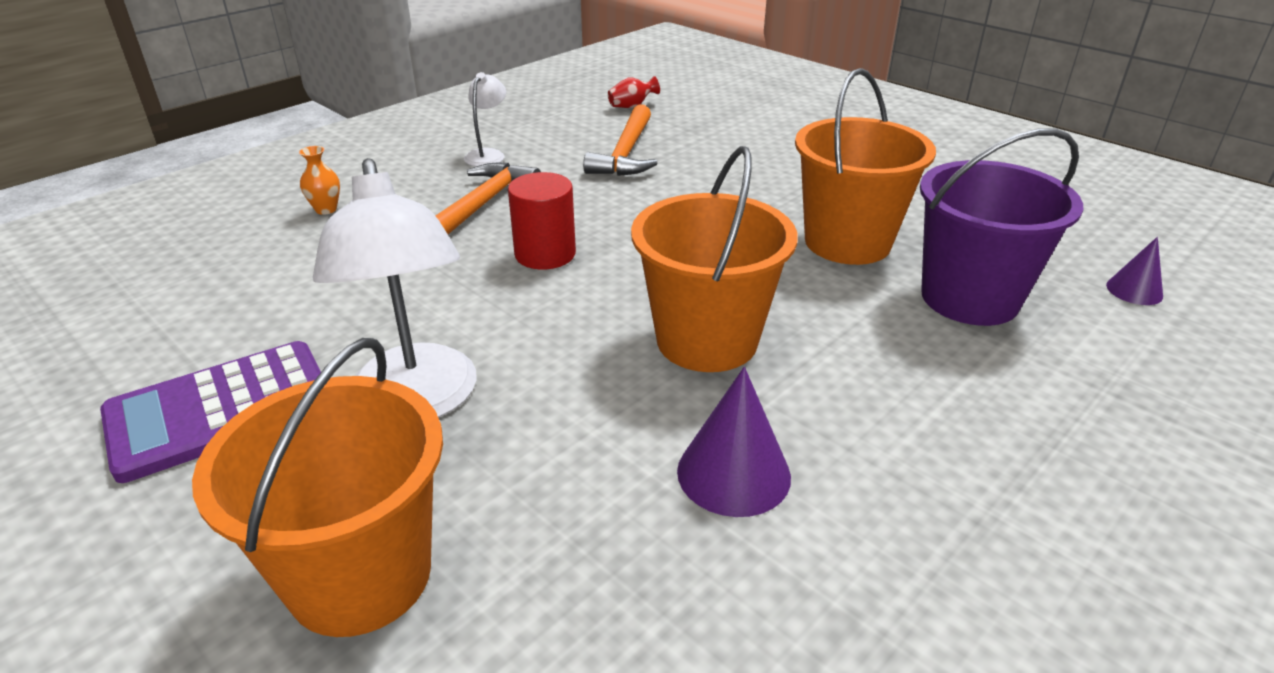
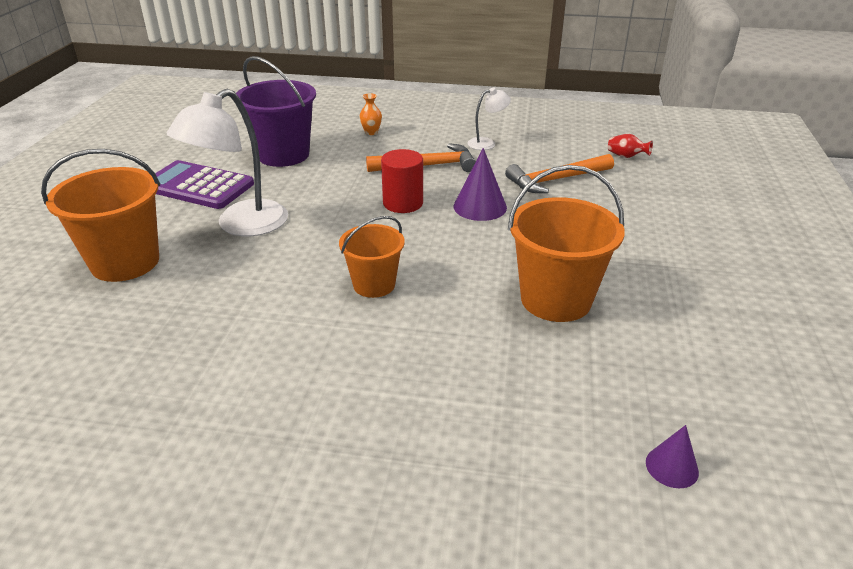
camera: 55 degrees right, 0 degrees up
(707, 340) = (374, 285): orange bucket -> orange bucket, size x0.61
(733, 473) = (262, 334): purple cone -> purple cone (480, 207)
(969, 298) = (545, 375): purple bucket -> purple bucket (283, 155)

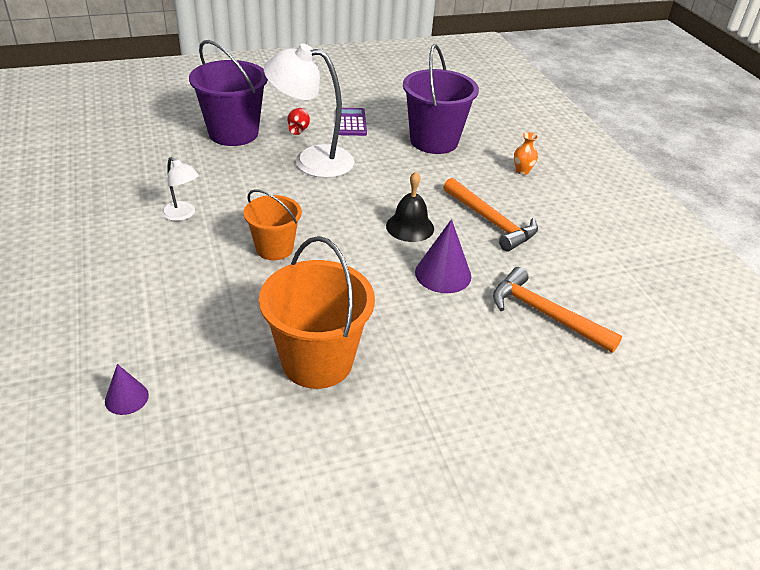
camera: 60 degrees right, 5 degrees up
(125, 262) = (233, 133): orange bucket -> purple bucket
(198, 186) = (351, 122): purple calculator -> purple calculator, size x0.60
(403, 203) = (410, 227): red cylinder -> black bell
(487, 143) = (577, 246): white lamp -> white lamp (183, 215)
(626, 156) = (661, 362): red vase -> red vase (298, 130)
(672, 467) = (114, 484): purple cone -> purple cone (126, 398)

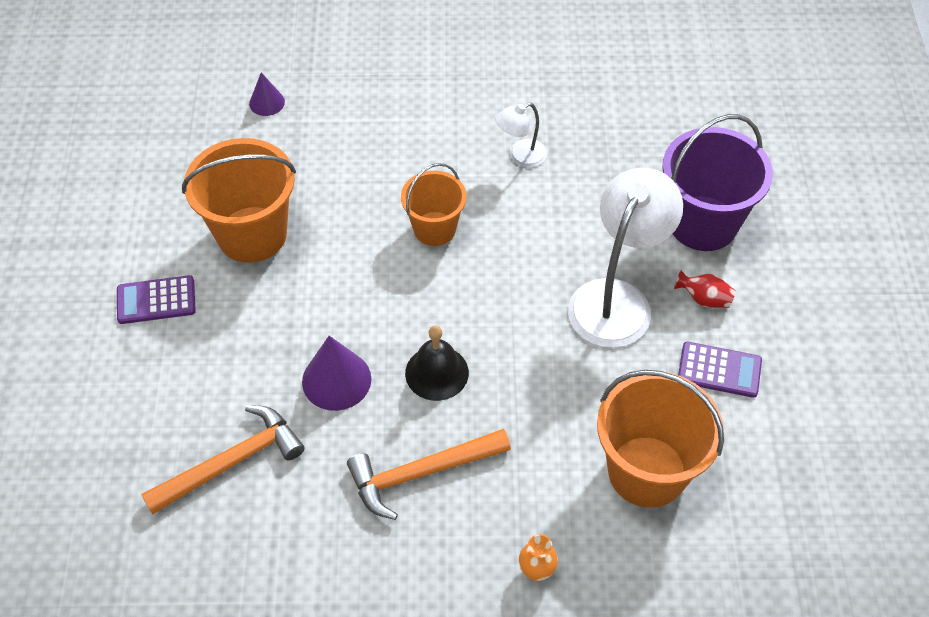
camera: 110 degrees right, 15 degrees up
(422, 412) = (156, 300): none -> purple calculator
(434, 141) = (647, 471): purple bucket -> orange bucket

